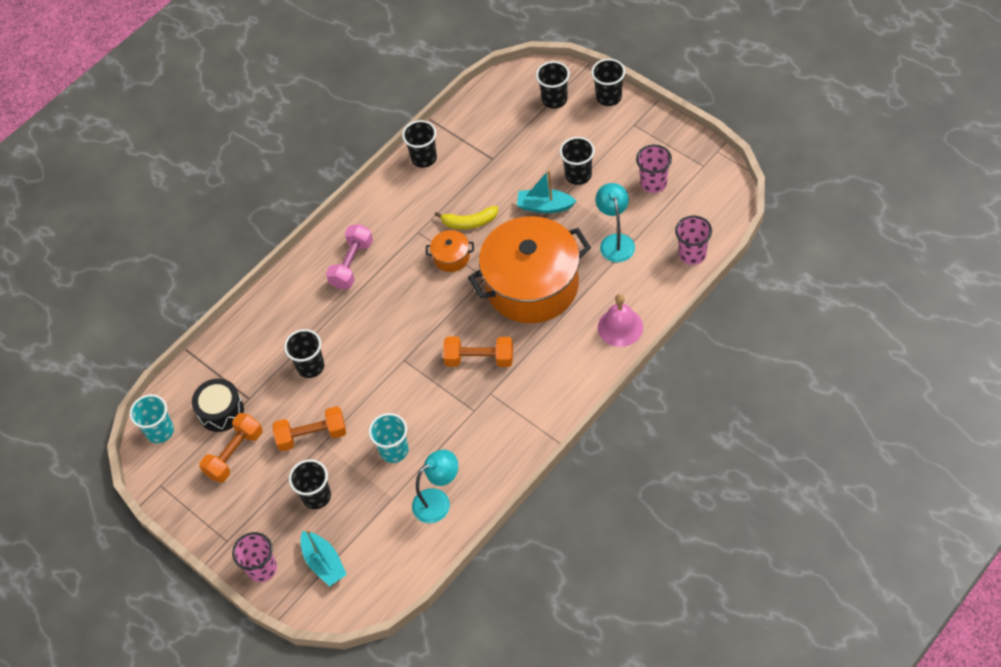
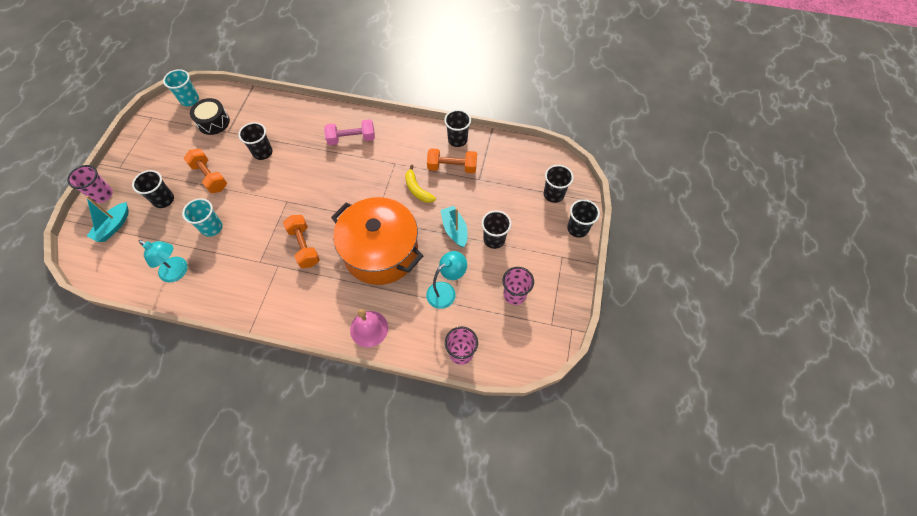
camera: 55 degrees right, 5 degrees up
(234, 454) = (184, 143): orange dumbbell -> orange dumbbell (452, 167)
(451, 257) = (383, 192): orange pot -> none

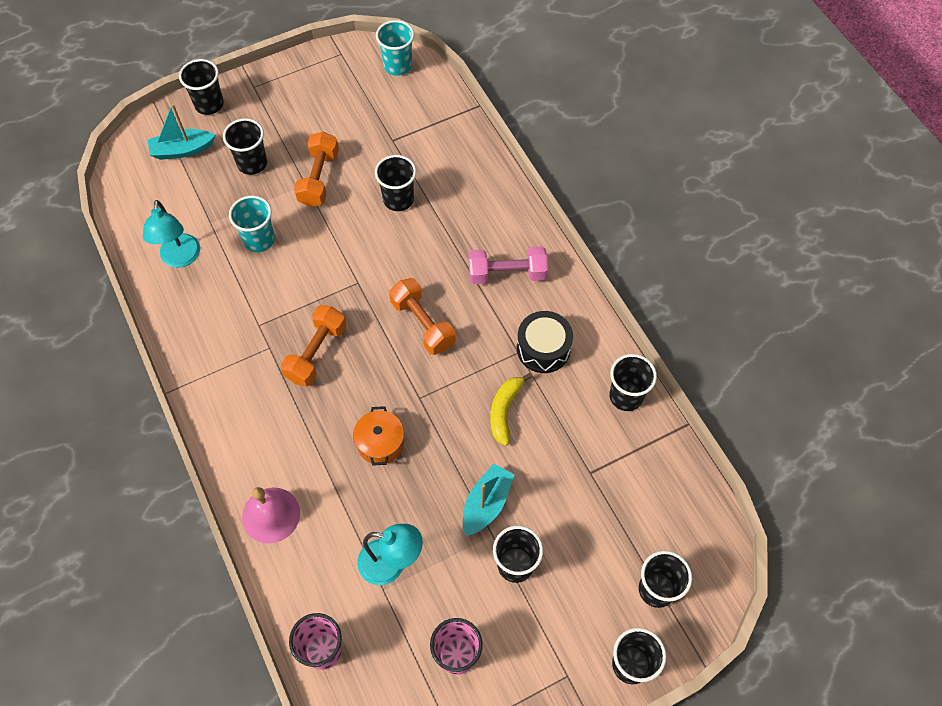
camera: 50 degrees right, 0 degrees up
(102, 195) = (209, 104): pink cup -> black cup
(213, 122) = (391, 115): black drum -> black drum (543, 348)
(351, 139) = (507, 274): pink dumbbell -> pink dumbbell turned 45 degrees counterclockwise
(381, 252) = (380, 443): orange pot -> orange pot, size x0.40
(452, 167) = (577, 424): orange dumbbell -> orange dumbbell (423, 324)

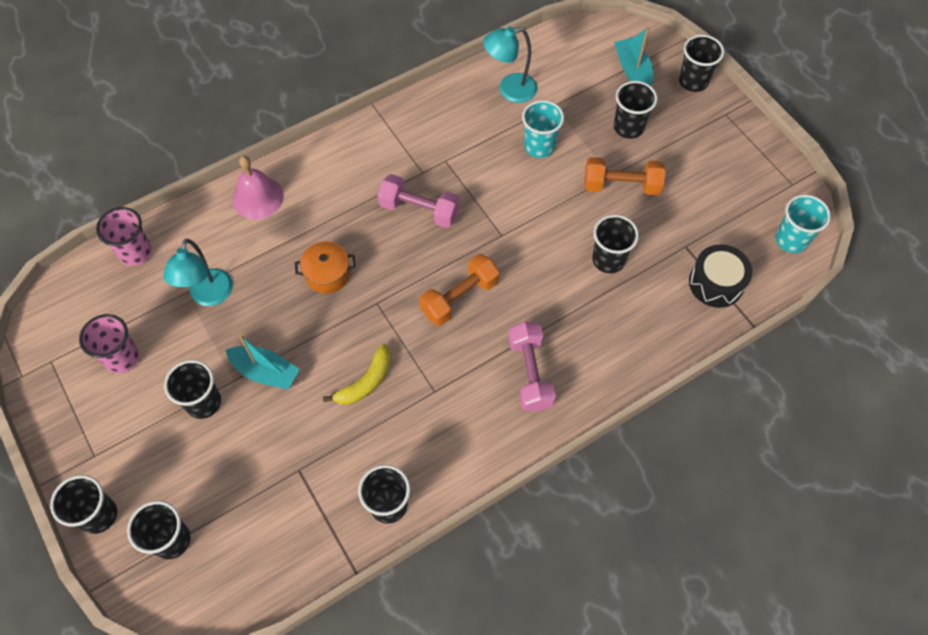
camera: 85 degrees right, 0 degrees up
(316, 353) = (419, 210): orange dumbbell -> pink dumbbell
(504, 410) = (366, 382): yellow banana -> yellow banana turned 120 degrees clockwise
(543, 348) = (441, 416): black drum -> black drum (716, 283)

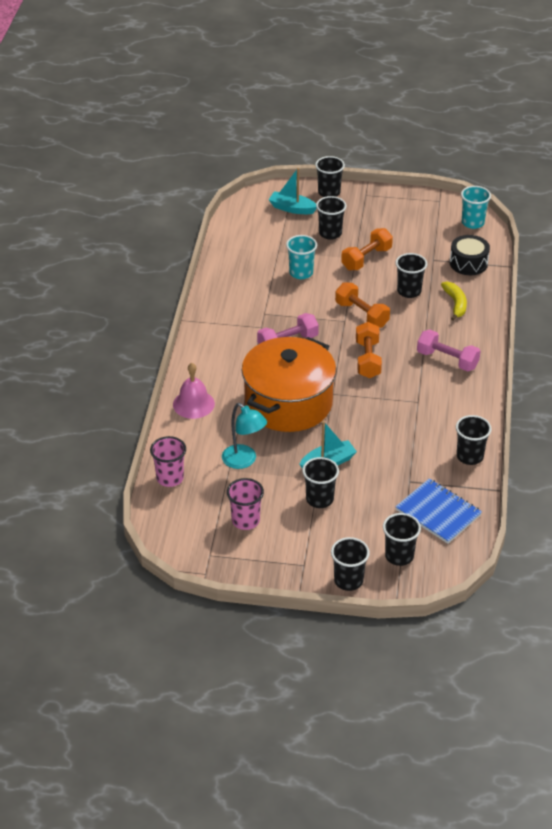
camera: 50 degrees left, 20 degrees down
(270, 534) = (438, 512): none -> blue notebook
(327, 274) = (288, 403): orange pot -> orange pot, size x2.49
(366, 382) = (381, 425): yellow banana -> yellow banana (455, 304)
(509, 90) = (245, 261): turquoise lamp -> none
(526, 243) = (362, 314): none -> orange dumbbell

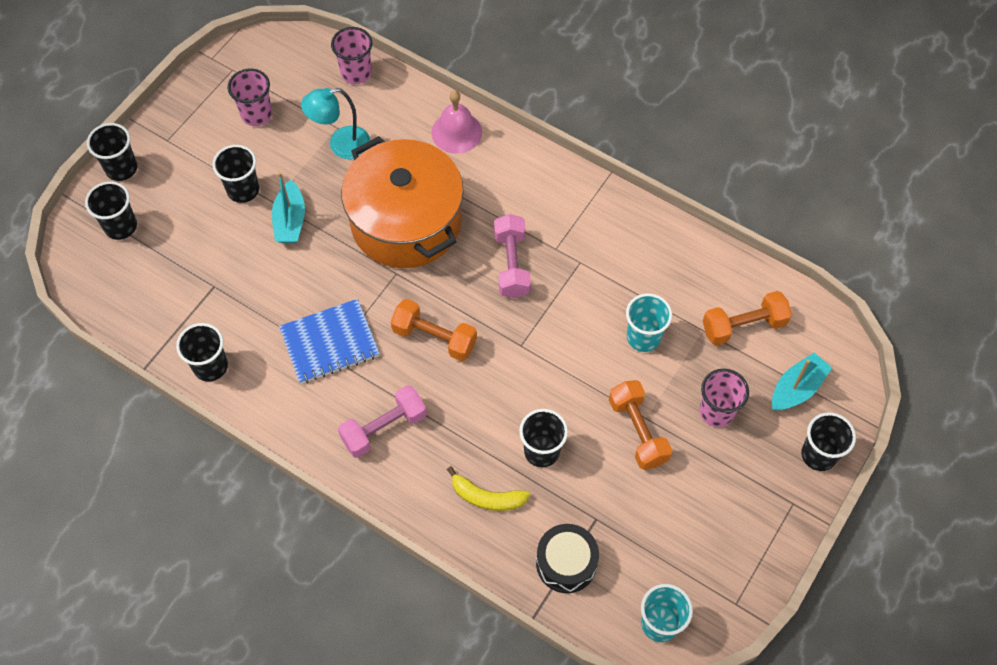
camera: 115 degrees right, 20 degrees up
(330, 233) = (716, 411): black cup -> pink cup
(362, 314) = (523, 370): orange dumbbell -> orange dumbbell (743, 326)
(438, 512) = (152, 291): blue notebook -> blue notebook (330, 343)

